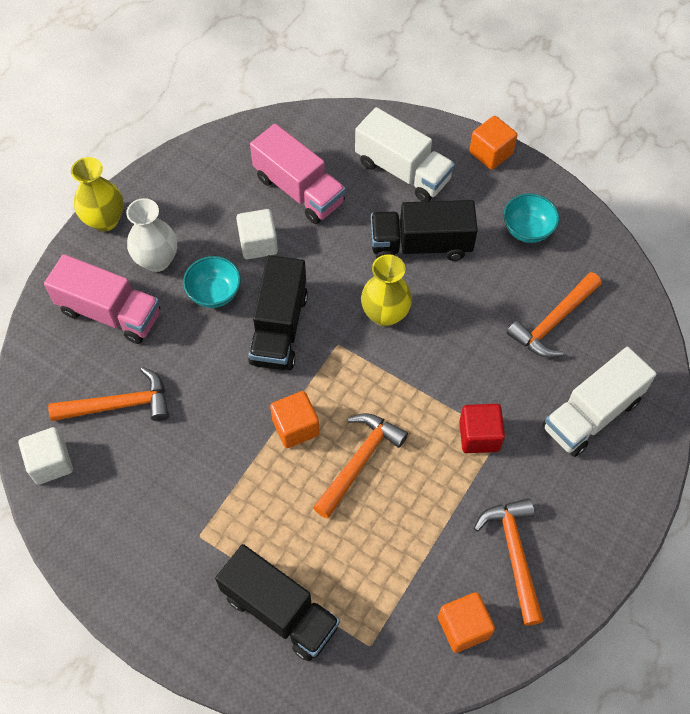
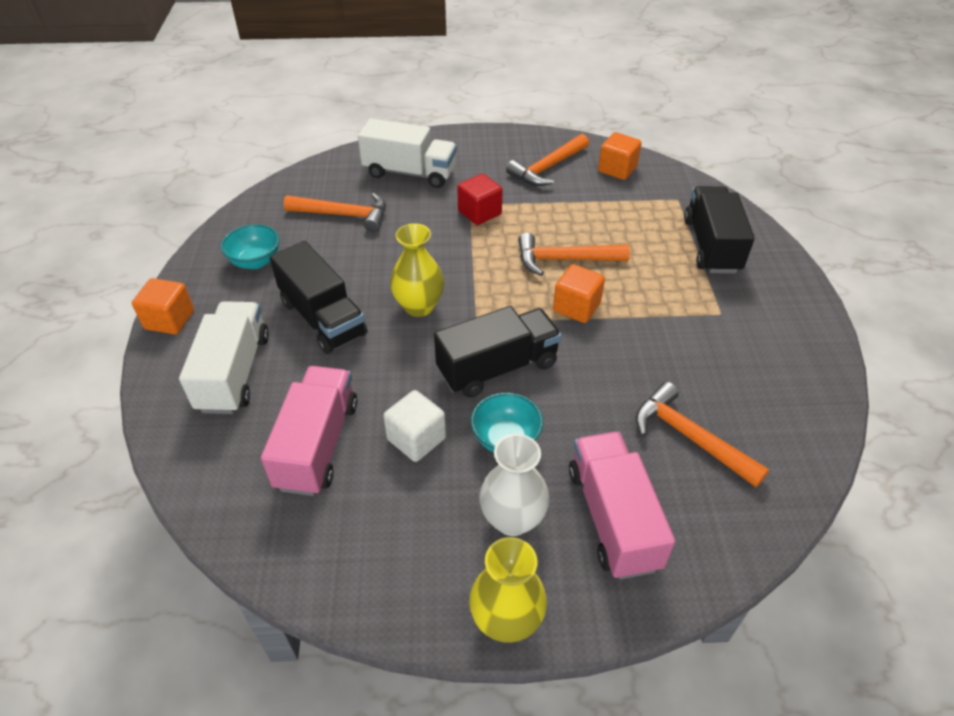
camera: 125 degrees left, 15 degrees down
(51, 463) = (795, 451): white cube -> none

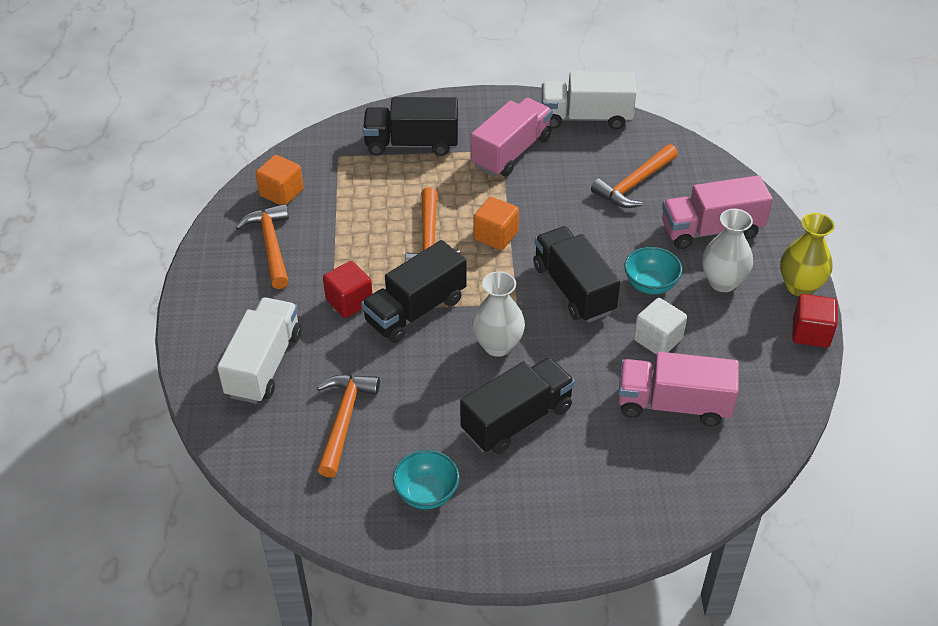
camera: 90 degrees left, 0 degrees up
(170, 320) = (525, 557): orange cube -> none
(234, 372) = (596, 481): white truck -> white truck (586, 117)
(415, 619) = (810, 333): none -> red cube
(419, 306) = (497, 345): yellow vase -> white vase
(468, 252) = (415, 310): none -> black truck
(547, 168) = (271, 245): orange hammer -> orange hammer turned 150 degrees counterclockwise
(720, 322) = (511, 152): none -> pink truck

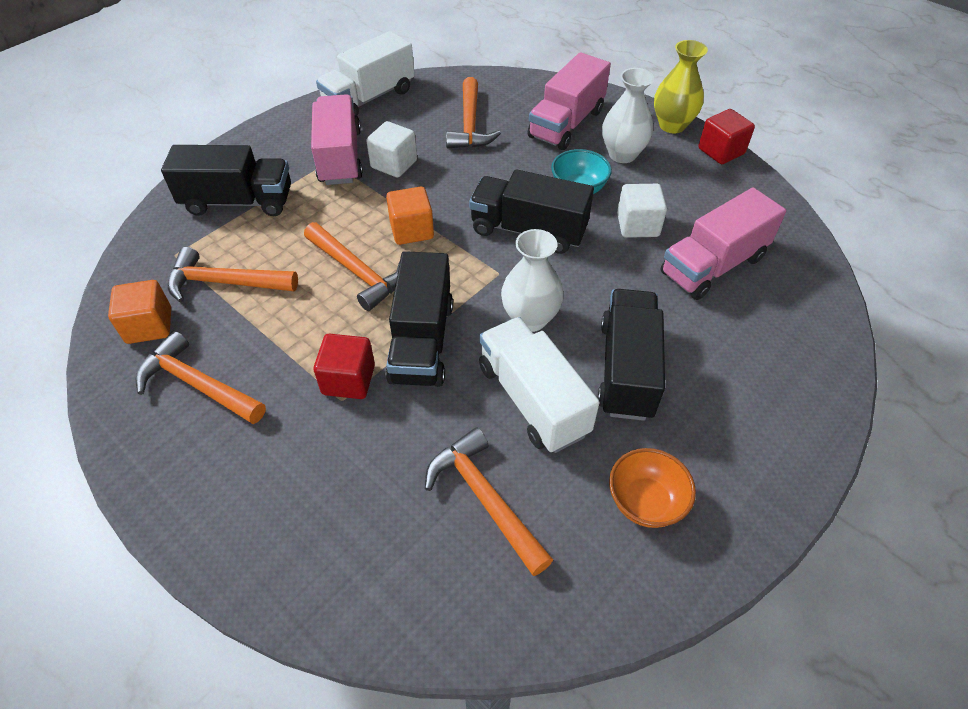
camera: 45 degrees left, 5 degrees up
(264, 364) = (335, 511): white truck -> white truck (532, 399)
(347, 194) = (225, 282): none -> orange hammer
(412, 144) = (238, 201): black truck -> black truck turned 135 degrees counterclockwise
(426, 493) = (645, 502): turquoise bowl -> orange bowl
(541, 180) = (394, 164): none -> white cube

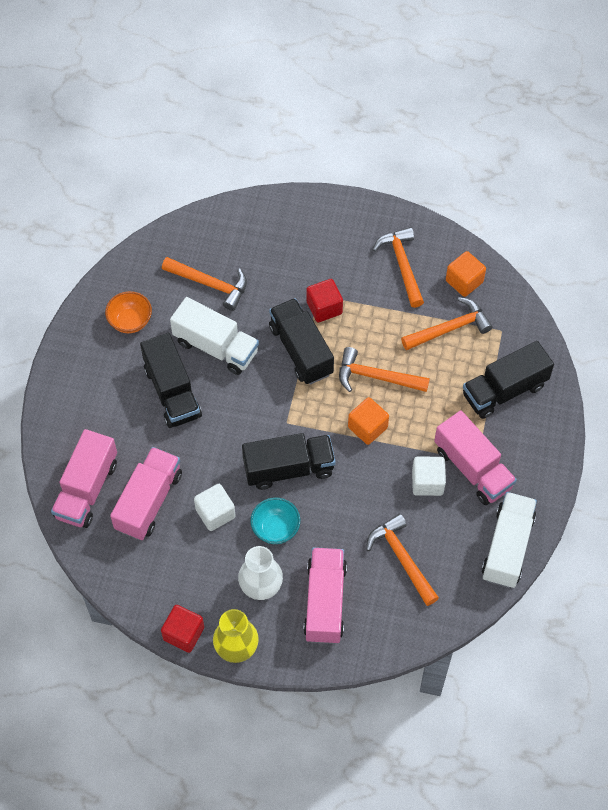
camera: 150 degrees right, 10 degrees up
(198, 384) = (402, 265): orange hammer -> orange hammer turned 105 degrees counterclockwise
(530, 319) = (247, 398): white vase -> none
(790, 308) = (87, 489): none -> pink truck

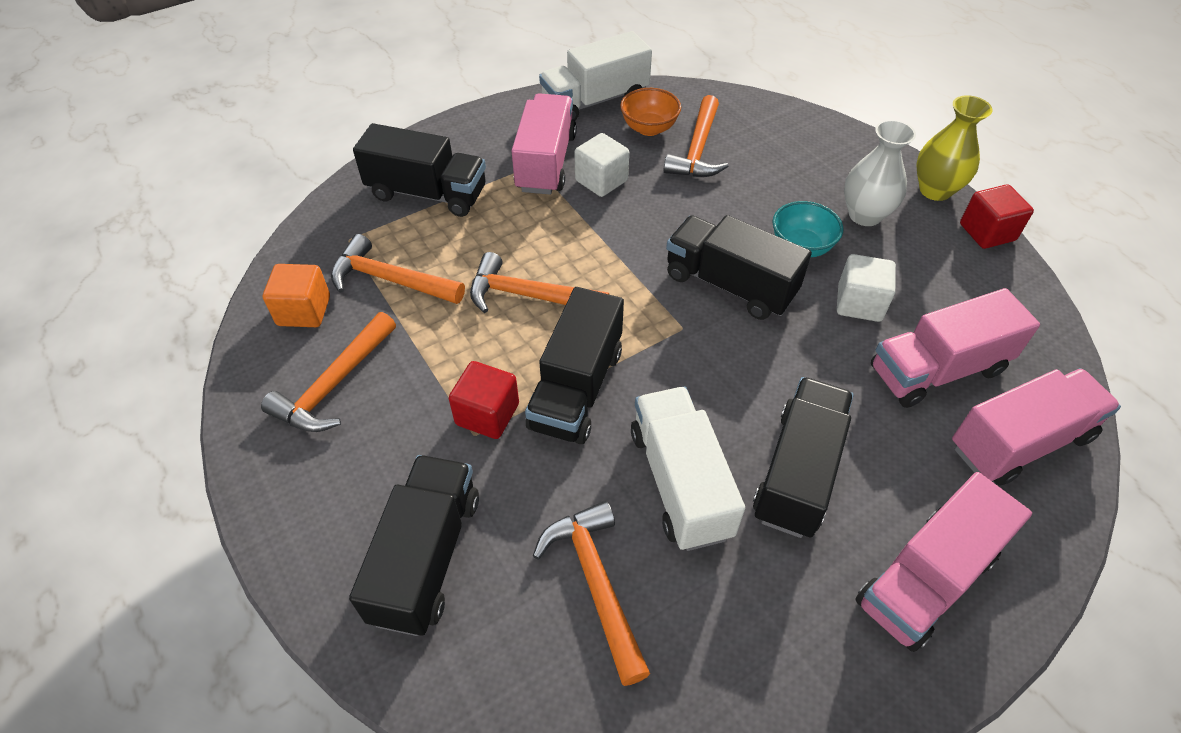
camera: 135 degrees left, 10 degrees down
(130, 321) = (776, 633): orange bowl -> orange bowl (649, 128)
(280, 242) = (426, 557): none -> black truck
(325, 602) = (808, 167): pink truck -> pink truck (926, 579)
(367, 427) = (600, 260): orange cube -> none
(376, 377) = (529, 296): orange hammer -> orange hammer turned 135 degrees clockwise

